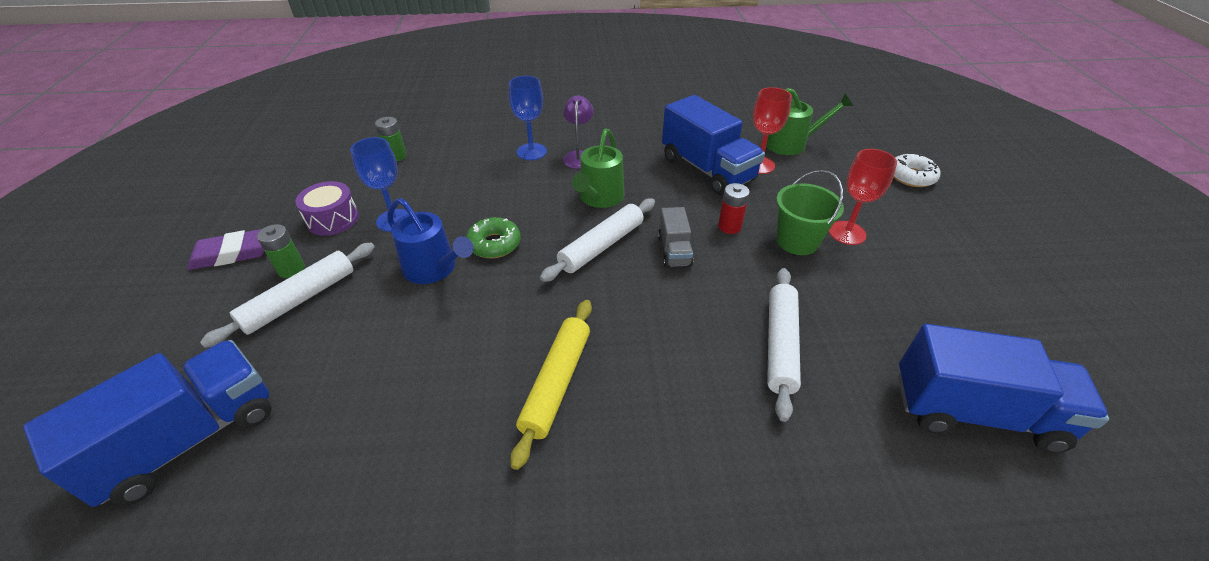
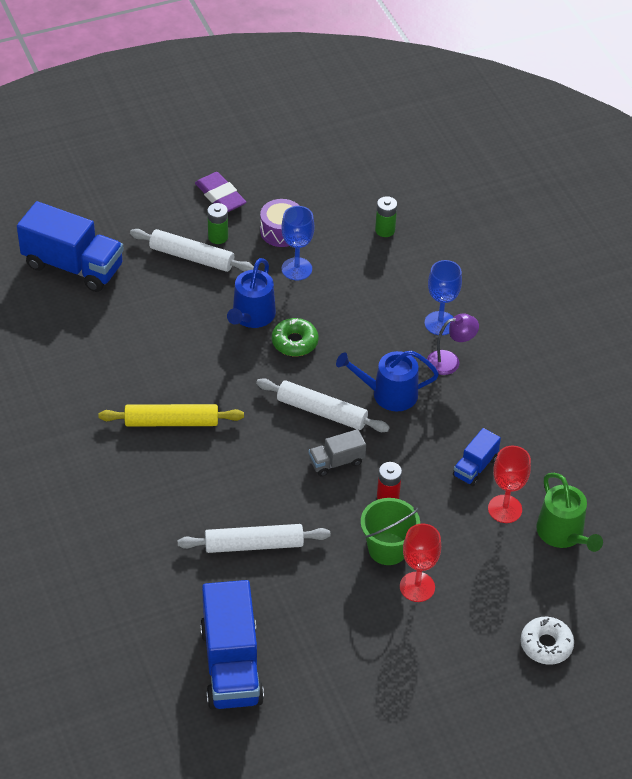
camera: 70 degrees right, 5 degrees up
(599, 198) = (389, 394): green watering can -> blue watering can
(707, 169) = (475, 467): blue truck -> blue truck, size x0.50

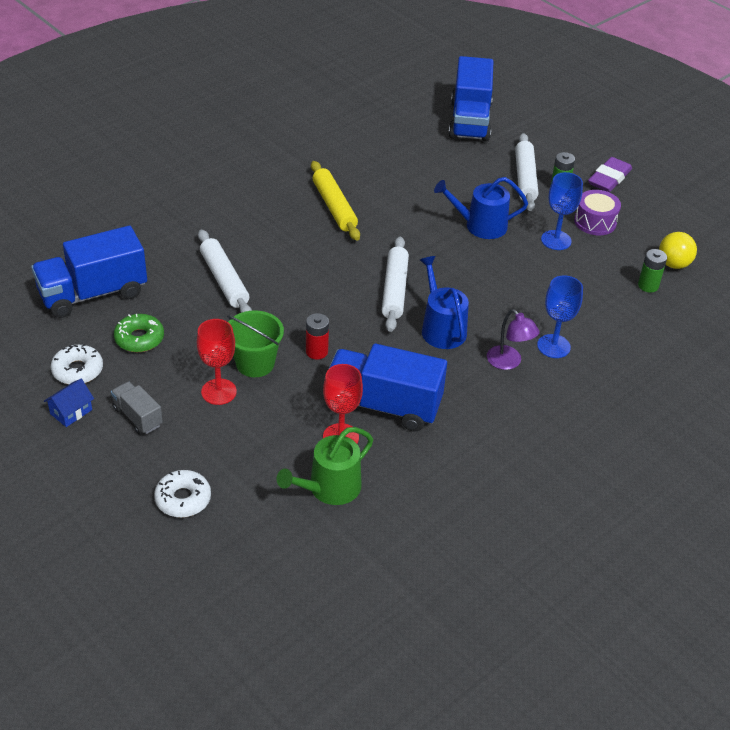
camera: 70 degrees right, 5 degrees down
(294, 342) = (467, 257): green donut -> green donut (139, 339)
(336, 462) = (341, 311): grey truck -> grey truck (137, 417)
(348, 699) = (77, 370): none -> white donut
(363, 202) = (673, 264): none -> yellow ball
(406, 714) = (71, 412): none -> blue house
(475, 467) = (383, 405): blue truck -> blue truck, size x1.99

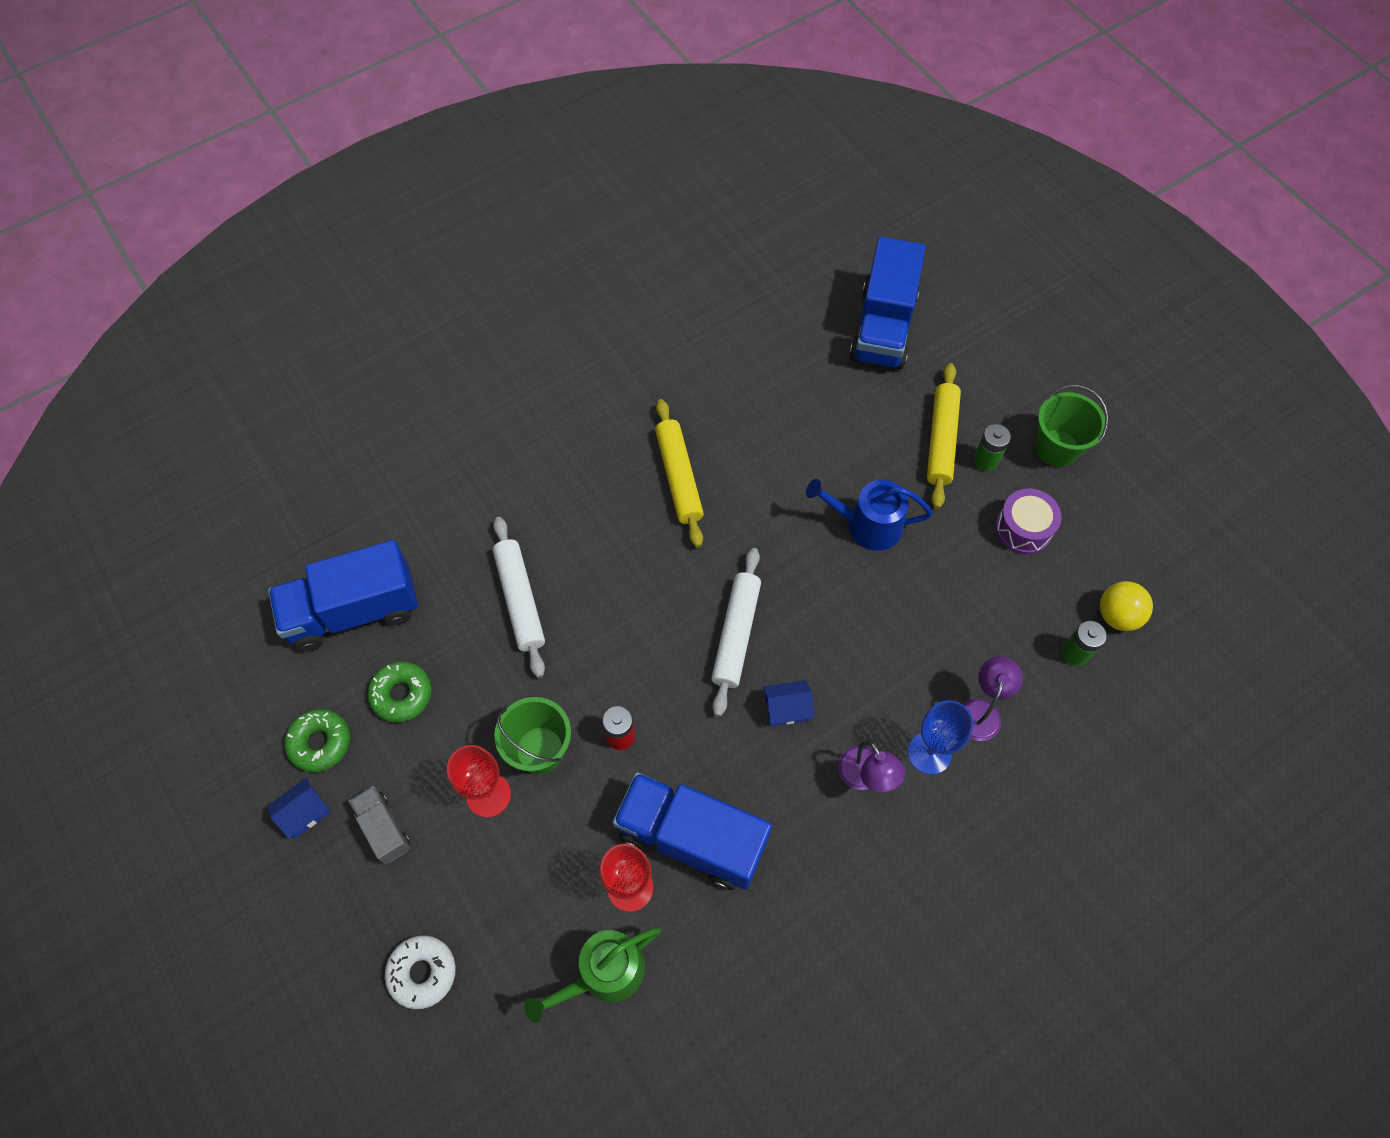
camera: 10 degrees right, 20 degrees up
(77, 370) = (320, 743): white donut -> green donut
(441, 328) = (786, 708): blue watering can -> blue house
(525, 178) = (941, 440): white rolling pin -> yellow rolling pin
(556, 240) = (964, 559): blue goblet -> none
(587, 321) = (981, 711): none -> purple lamp
(609, 178) = (1057, 448): purple eraser -> green bucket

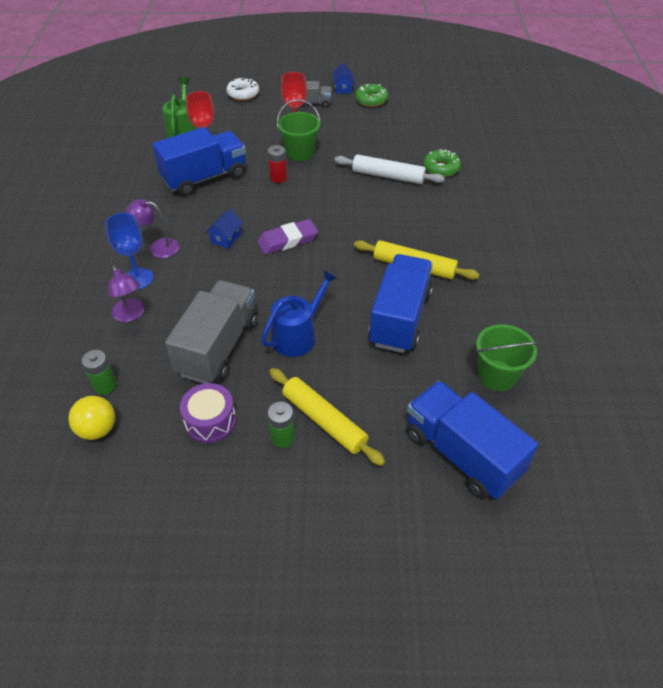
camera: 125 degrees right, 15 degrees down
(353, 611) = (432, 127): blue truck -> blue truck (400, 318)
(401, 694) = (372, 126): green donut -> green donut (441, 168)
(735, 634) = (288, 240): white rolling pin -> purple eraser
(943, 587) = (218, 347): none -> grey truck
(1057, 448) = (249, 496): green bucket -> green bucket (497, 375)

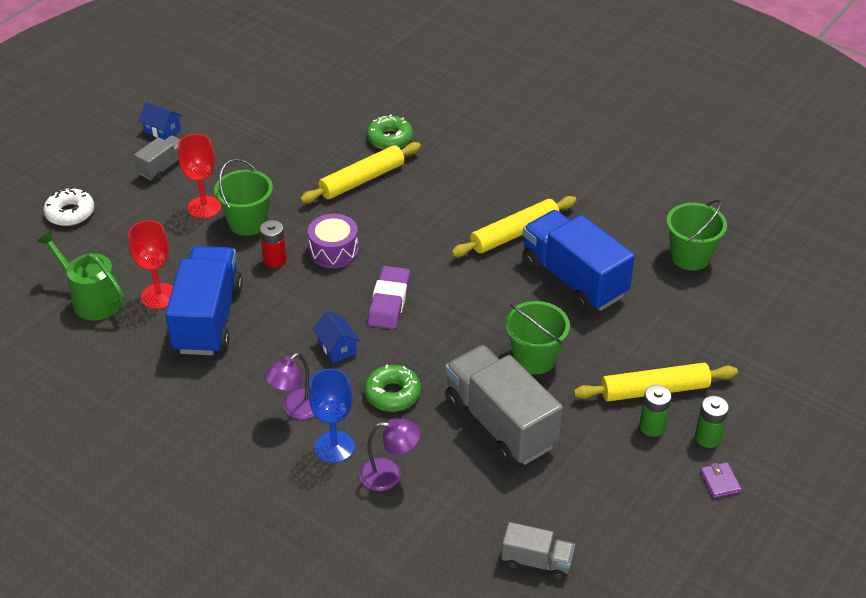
camera: 55 degrees left, 5 degrees down
(98, 429) = (536, 561): yellow ball -> grey truck
(105, 385) = (479, 534): green battery -> green battery (707, 438)
(210, 421) = (593, 469): purple drum -> purple drum (334, 251)
(255, 511) = (720, 481): none -> purple wallet
(297, 335) = (534, 358): blue watering can -> green bucket
(371, 100) = (213, 122): green donut -> green donut (392, 394)
(388, 176) = (362, 180): white rolling pin -> yellow rolling pin
(461, 453) = (753, 323): blue truck -> none

